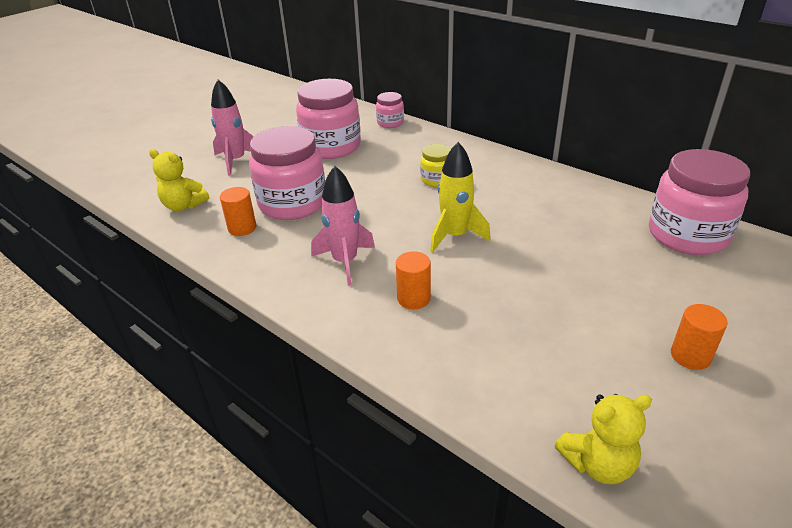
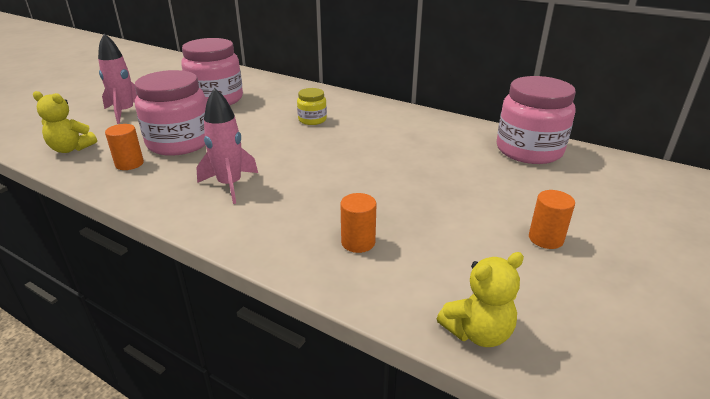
camera: 10 degrees left, 5 degrees down
(390, 123) = (269, 81): pink jar -> none
(413, 298) = (296, 210): orange cylinder -> orange cylinder (358, 242)
(455, 236) = (331, 160): yellow rocket -> none

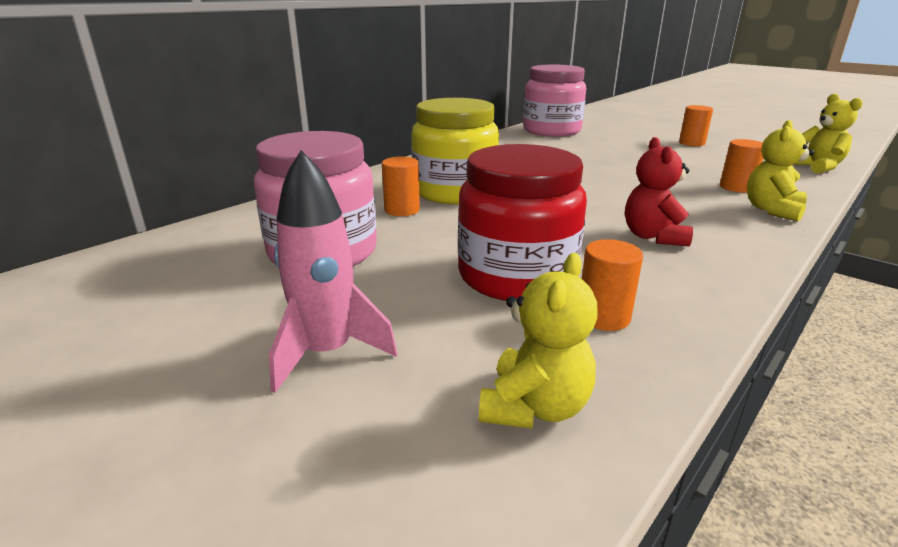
camera: 80 degrees left, 5 degrees down
(179, 143) = (516, 276): pink jar -> red jar
(230, 185) = (653, 237): pink rocket -> red teddy bear
(276, 109) = (402, 210): none -> orange cylinder
(290, 251) = (772, 210): none -> yellow teddy bear
(312, 120) = (454, 192): yellow jar -> yellow jar, size x2.05

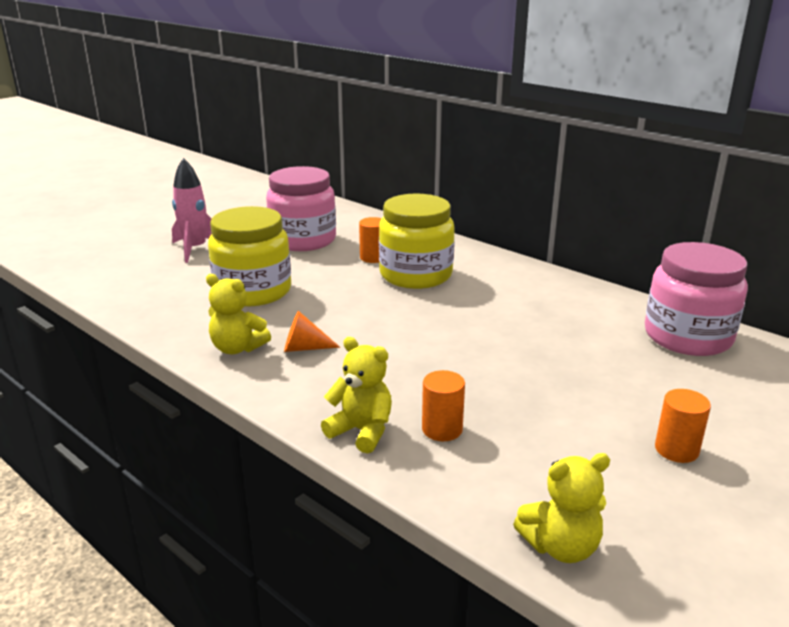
camera: 90 degrees right, 0 degrees up
(516, 276) = (253, 291): red jar -> yellow jar
(534, 407) = (132, 289): yellow teddy bear -> yellow teddy bear (237, 348)
(603, 317) = (194, 312): orange cylinder -> none
(653, 237) = (304, 348): red teddy bear -> orange cone

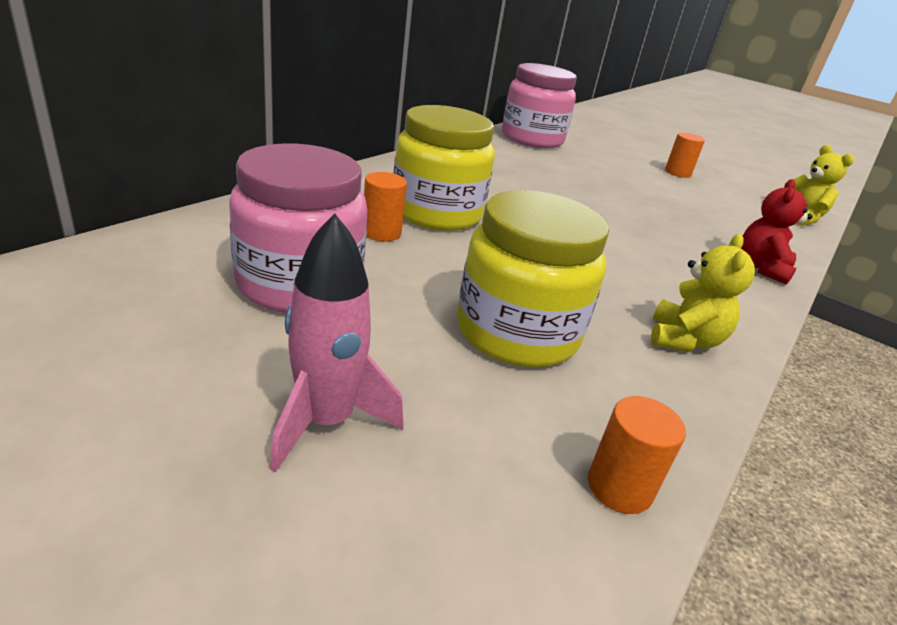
camera: 100 degrees left, 5 degrees up
(304, 348) = (650, 292): orange cone -> none
(361, 431) = (761, 268): yellow teddy bear -> red teddy bear
(442, 429) = (725, 236): orange cylinder -> orange cylinder (619, 487)

